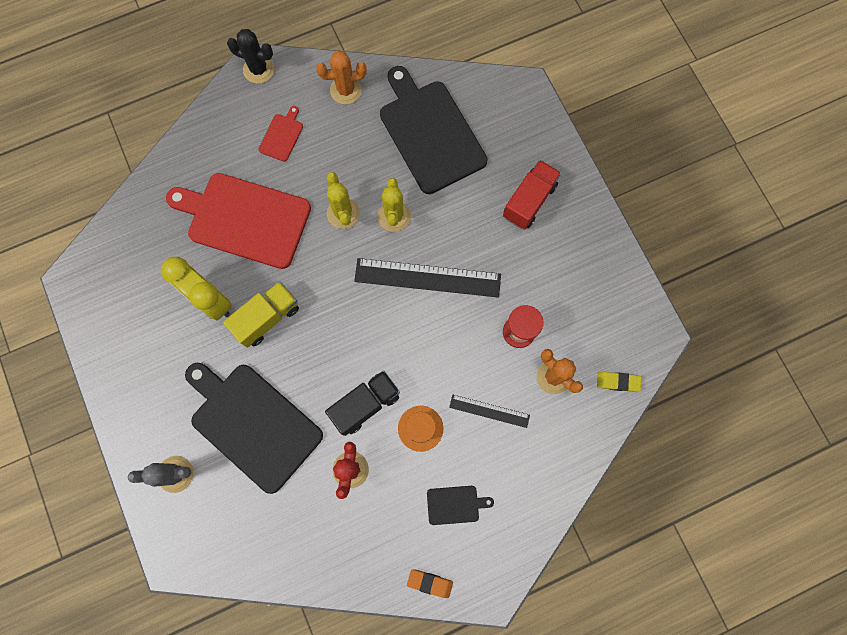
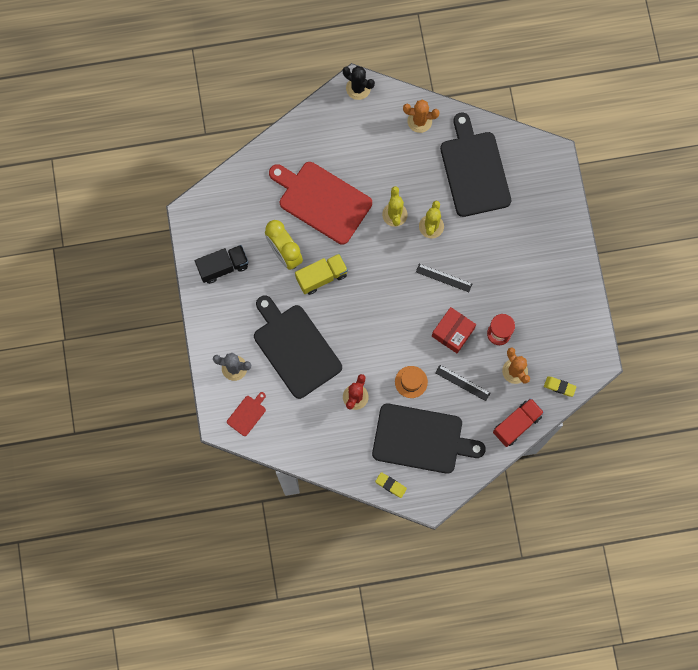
camera: 15 degrees right, 0 degrees up
(282, 136) = (363, 144): red cutting board -> red cutting board (247, 414)
(365, 404) = (376, 355): black truck -> black truck (223, 267)
(427, 278) = (444, 278): black ruler -> black ruler, size x0.53
(430, 583) = (391, 485): orange eraser -> yellow eraser
(455, 505) = (421, 439): black cutting board -> black cutting board, size x2.34
(458, 346) = (453, 332): none -> red box
(529, 201) = (533, 240): red truck -> red truck (517, 424)

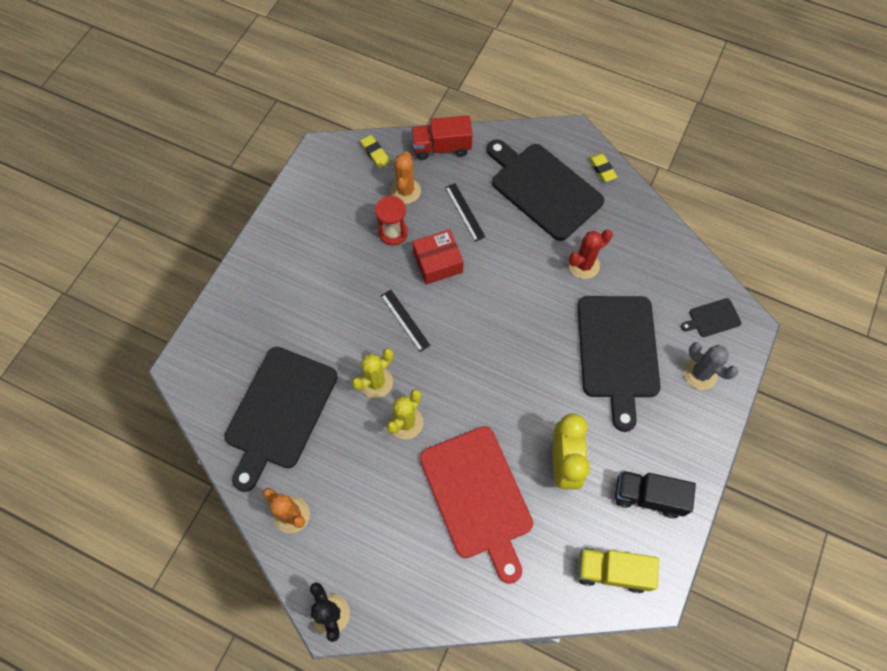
camera: 145 degrees left, 10 degrees down
(247, 414) = (712, 318): red cutting board -> black cutting board
(321, 277) = (538, 408): yellow truck -> yellow truck (612, 571)
(411, 382) = (516, 244): orange hat -> none

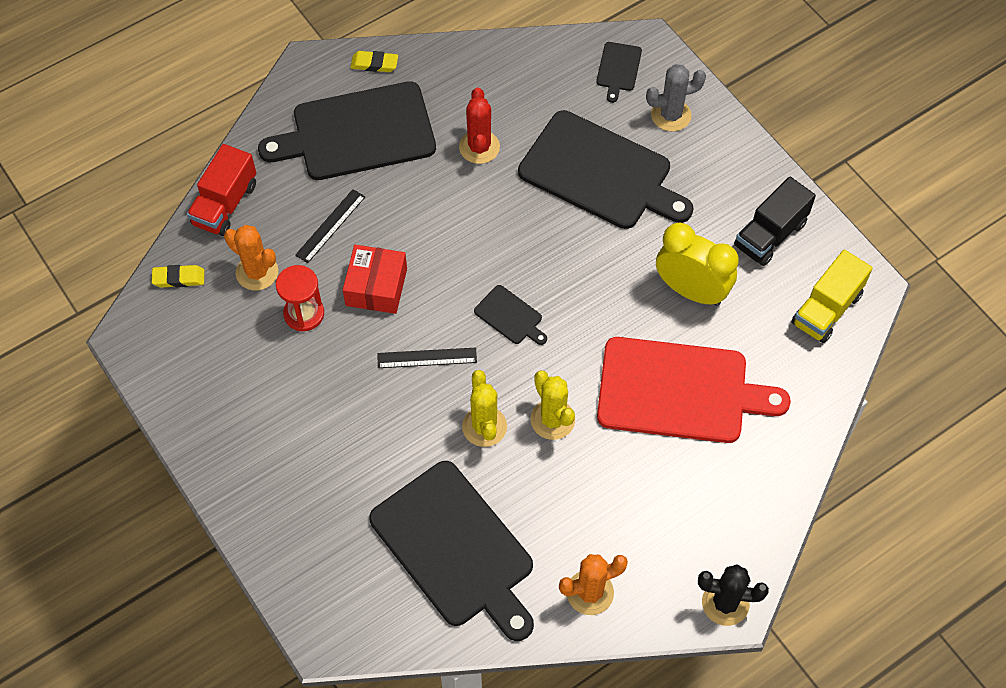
camera: 60 degrees left, 5 degrees down
(465, 212) = (330, 225): black ruler -> black ruler turned 60 degrees counterclockwise
(467, 354) = (510, 316): none -> black cutting board

